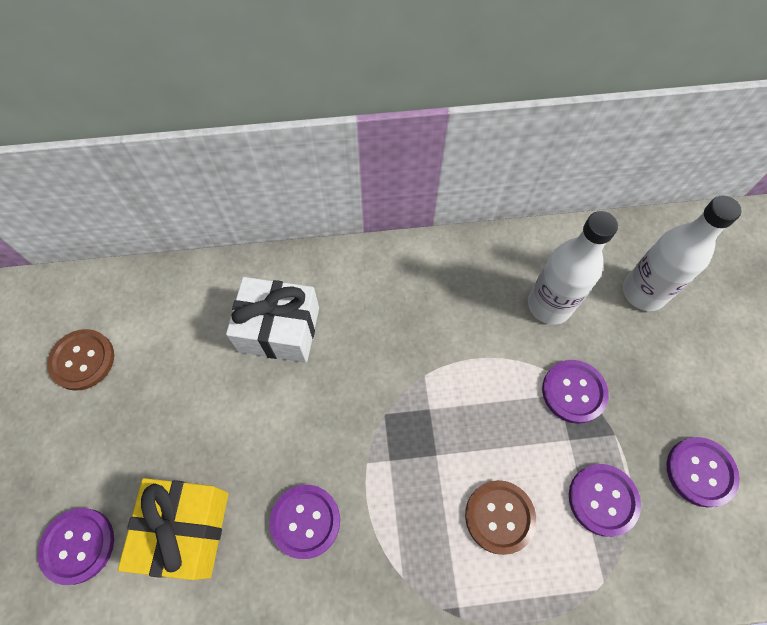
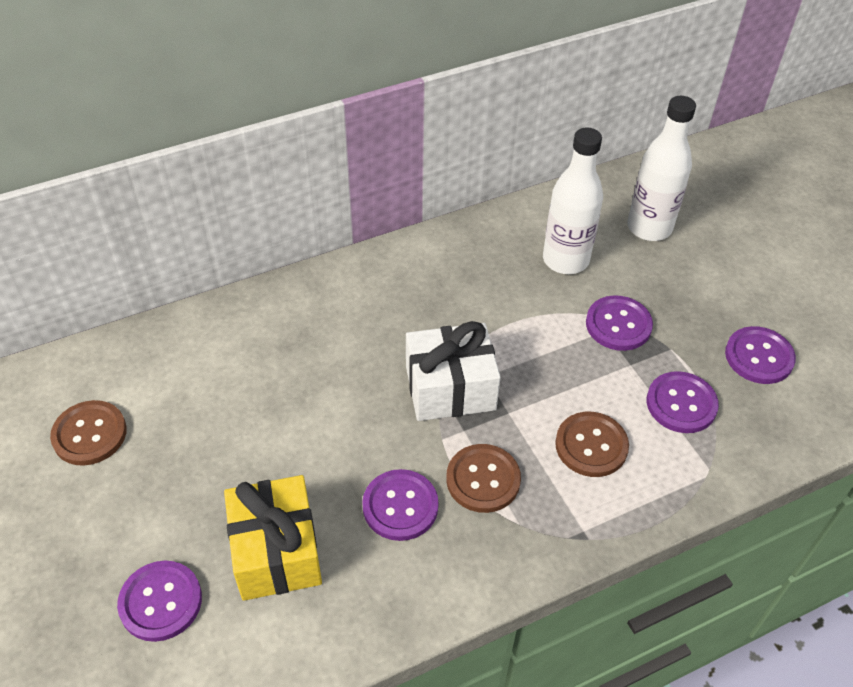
camera: 20 degrees left, 15 degrees down
(279, 329) = (300, 350): white gift -> white gift (450, 388)
(387, 519) = (483, 479): none -> brown button

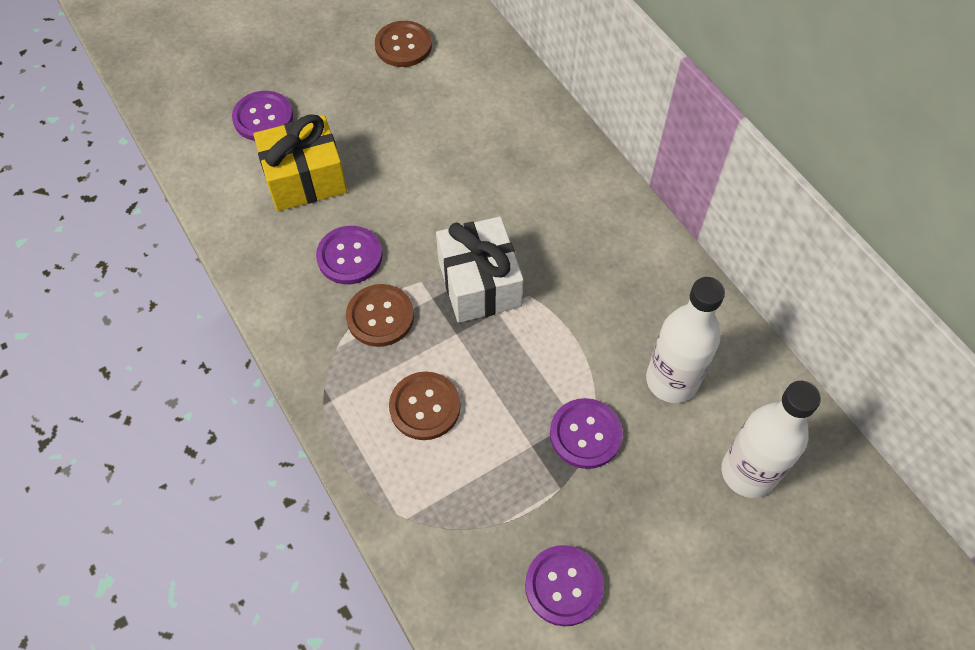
camera: 85 degrees right, 10 degrees up
(681, 404) = (486, 495): purple button -> none

